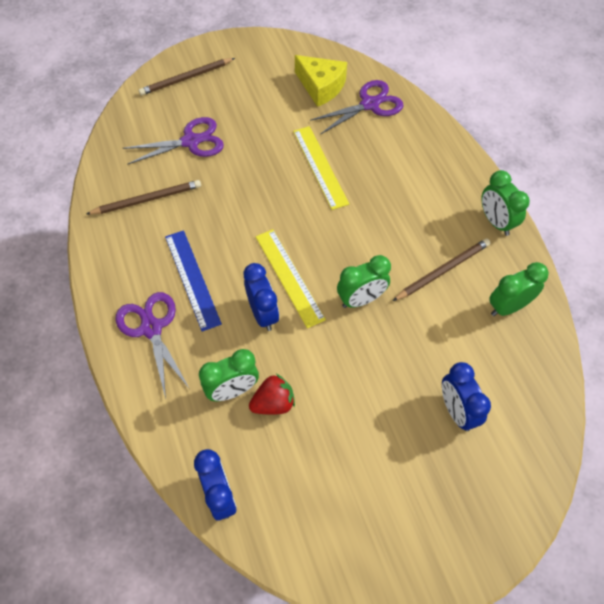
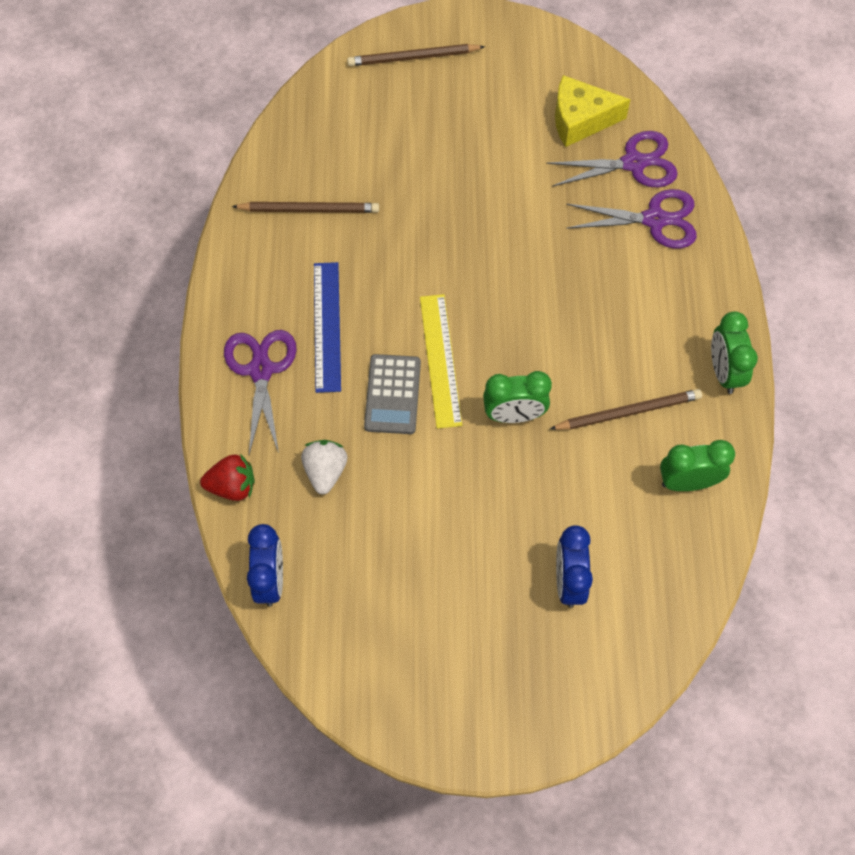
camera: 20 degrees right, 5 degrees up
(191, 141) = (388, 148): purple scissors -> purple scissors (654, 220)
(232, 390) = (325, 471): green clock -> white strawberry
(263, 314) = (392, 394): blue clock -> grey calculator
(273, 403) = (365, 501): red strawberry -> red strawberry (232, 486)
(320, 166) = (534, 230): yellow ruler -> none
(321, 87) = (580, 119): yellow cheese -> yellow cheese turned 120 degrees clockwise

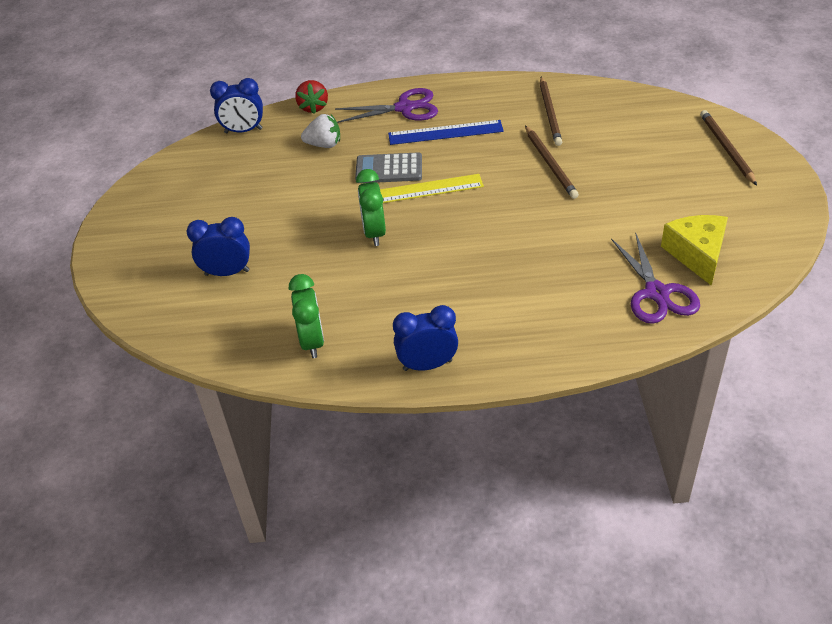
camera: 90 degrees right, 20 degrees down
(628, 412) = (381, 301): brown pencil -> brown pencil (550, 164)
(654, 220) = (593, 310): purple scissors -> none
(724, 372) = (427, 365): green clock -> blue clock

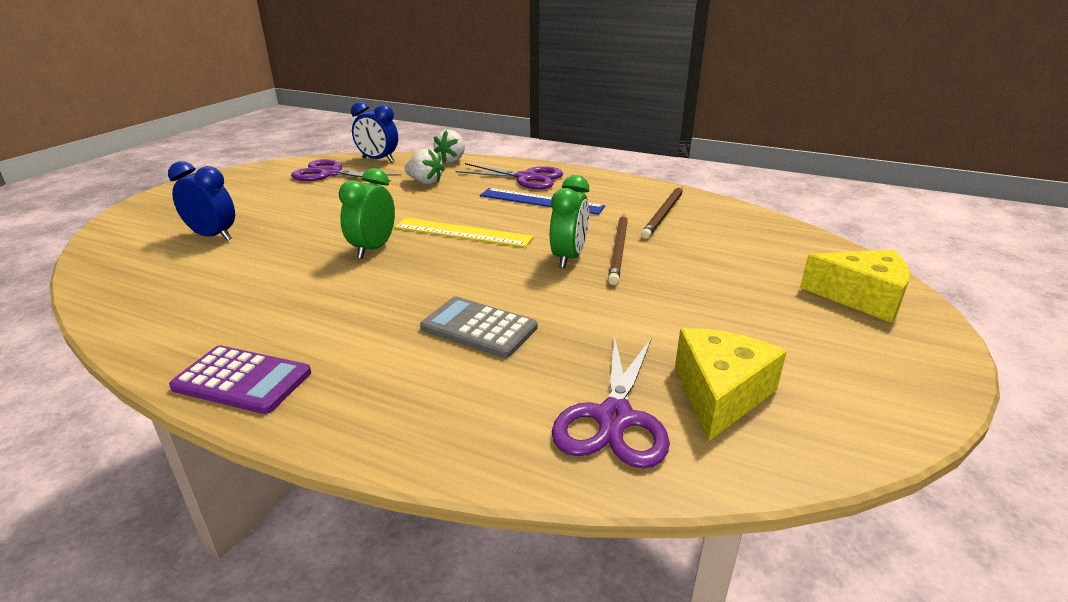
camera: 25 degrees right, 15 degrees down
(223, 165) = (330, 173): none -> purple scissors
(312, 342) = (181, 312): green clock -> green clock (568, 258)
(313, 107) = (451, 160): red strawberry -> white strawberry
(389, 169) = (455, 210): grey calculator -> grey calculator (479, 328)
(427, 365) = (242, 380): blue clock -> purple calculator
(726, 149) = (861, 297): brown pencil -> yellow cheese

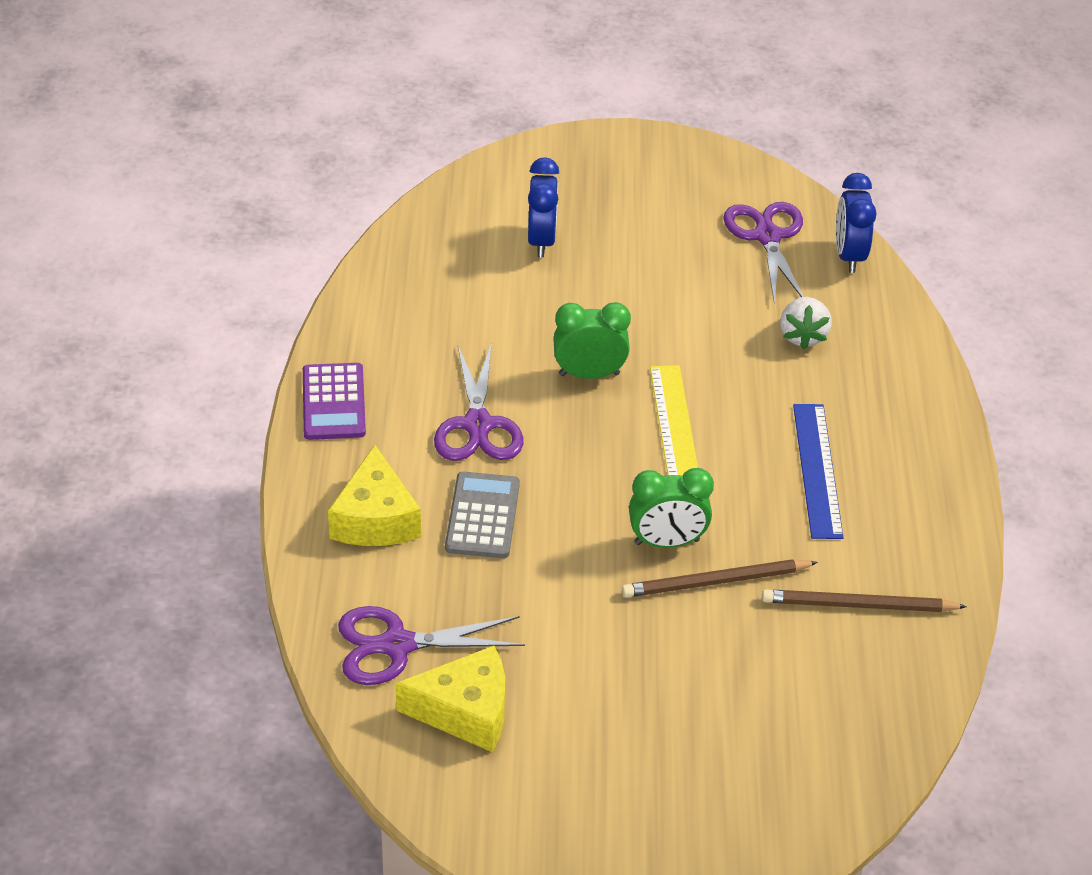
camera: 65 degrees right, 15 degrees up
(451, 160) = (903, 328): white strawberry -> none
(526, 178) = (891, 430): purple scissors -> purple scissors (477, 425)
(861, 297) = (723, 823): yellow cheese -> yellow cheese (375, 519)

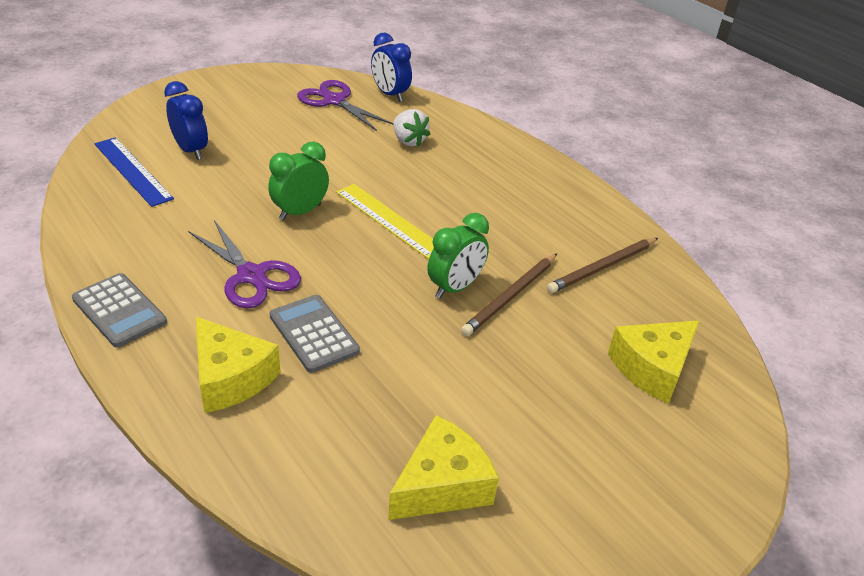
camera: 40 degrees left, 5 degrees down
(333, 402) = (119, 311): purple calculator -> grey calculator
(397, 645) = (338, 465): purple scissors -> none
(780, 733) = (652, 368): none -> yellow cheese
(817, 470) = (495, 205): blue ruler -> blue ruler (132, 171)

